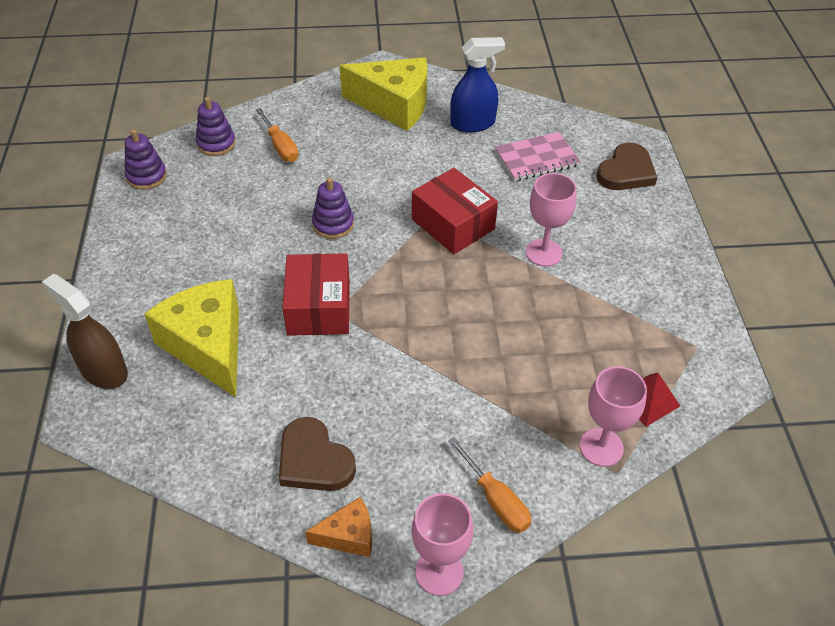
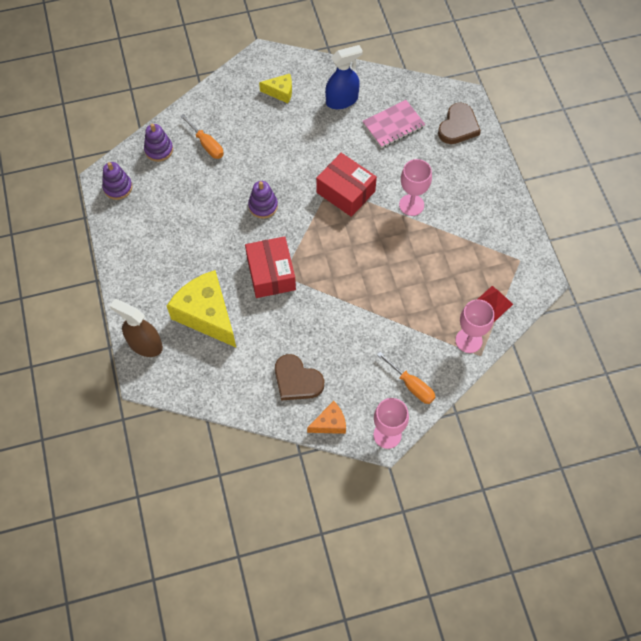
camera: 10 degrees left, 15 degrees up
(394, 105) = (280, 92): yellow cheese -> yellow cheese, size x0.50

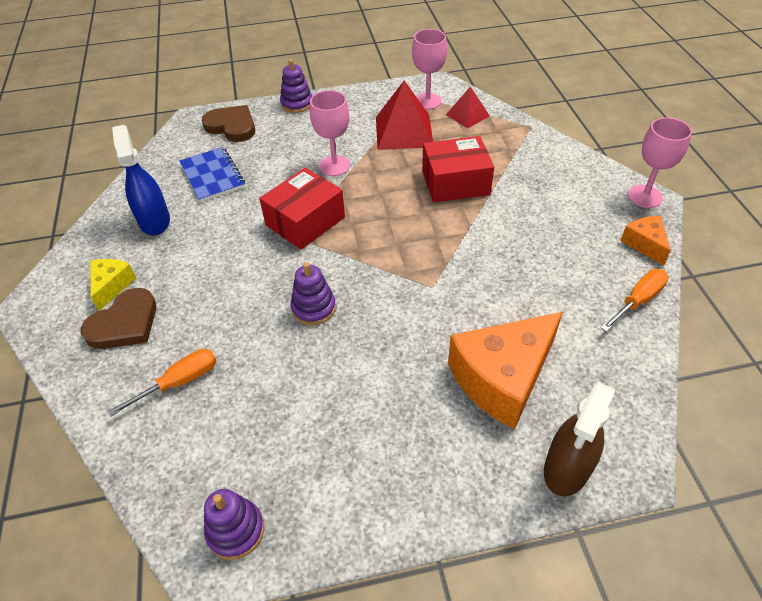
camera: 85 degrees left, 15 degrees down
(159, 150) = (168, 458): purple stacking toy -> purple stacking toy (297, 104)
(207, 314) = (502, 378): yellow cheese -> orange cheese
(271, 273) = (429, 300): red box -> red box (455, 183)
(297, 380) = (592, 274): brown heart -> brown heart (124, 323)
(393, 125) = (212, 176): pink notebook -> blue notebook
(411, 385) = (577, 176): orange screwdriver -> orange screwdriver (637, 301)
(462, 253) = (404, 131): none -> red pyramid
(468, 340) = (514, 133): pink goblet -> pink goblet (427, 101)

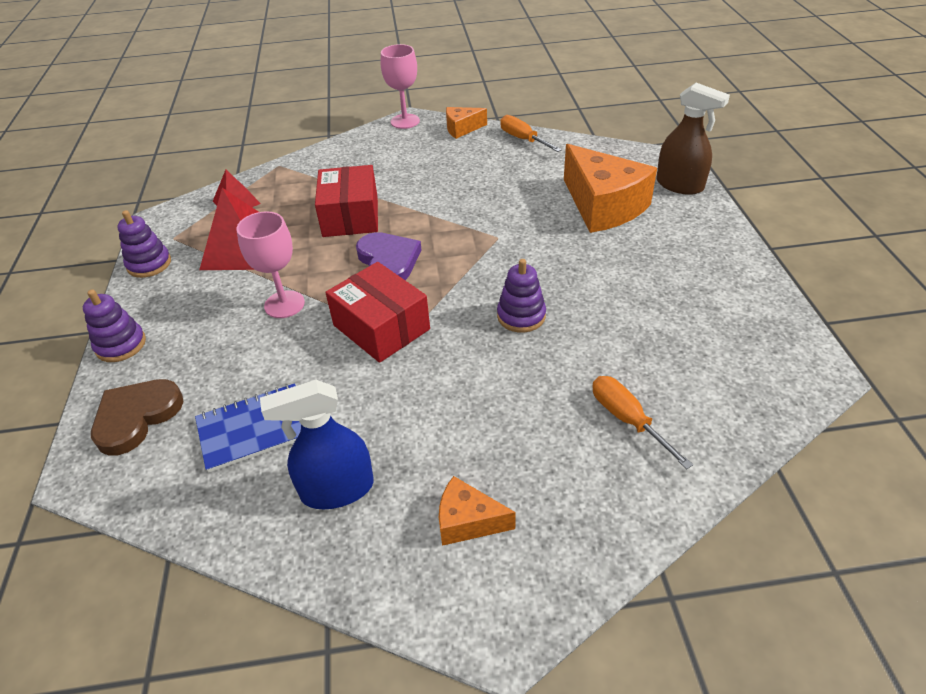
camera: 85 degrees left, 5 degrees down
(112, 286) = (468, 521): yellow cheese -> orange cheese
(124, 323) = (539, 491): brown heart -> none
(235, 530) = (783, 357): purple stacking toy -> purple stacking toy (149, 264)
(391, 215) = (388, 261): none -> purple heart
(427, 101) = (191, 228): pink goblet -> none

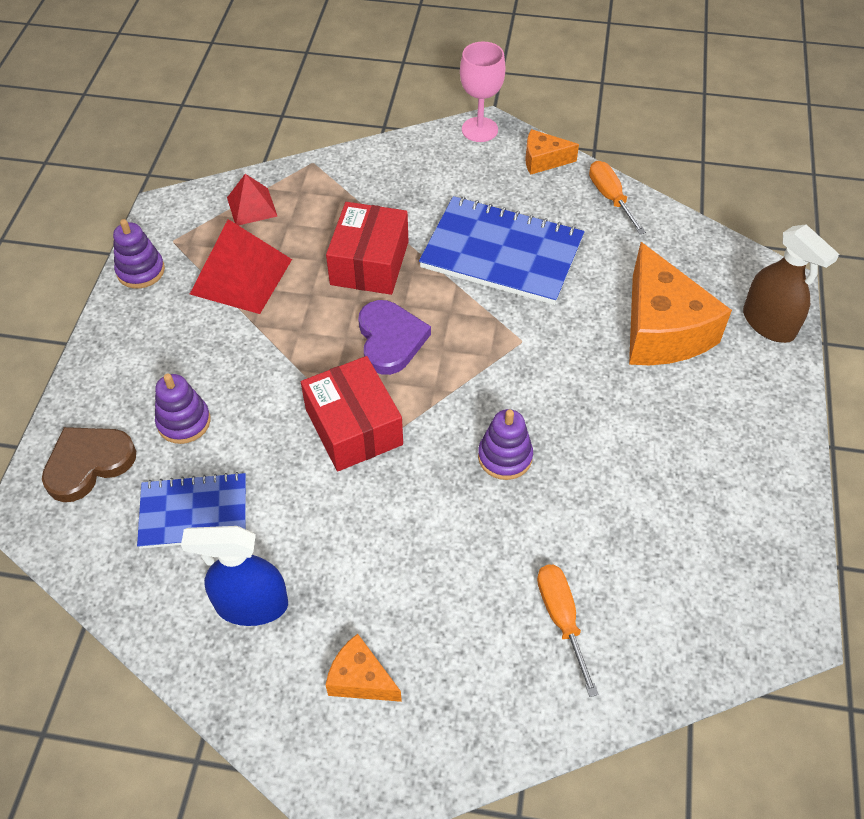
camera: 15 degrees right, 10 degrees up
(121, 345) = (91, 371): purple stacking toy -> purple stacking toy (184, 422)
(284, 304) = (264, 367): pink goblet -> none
(456, 188) = (502, 253): none -> blue notebook

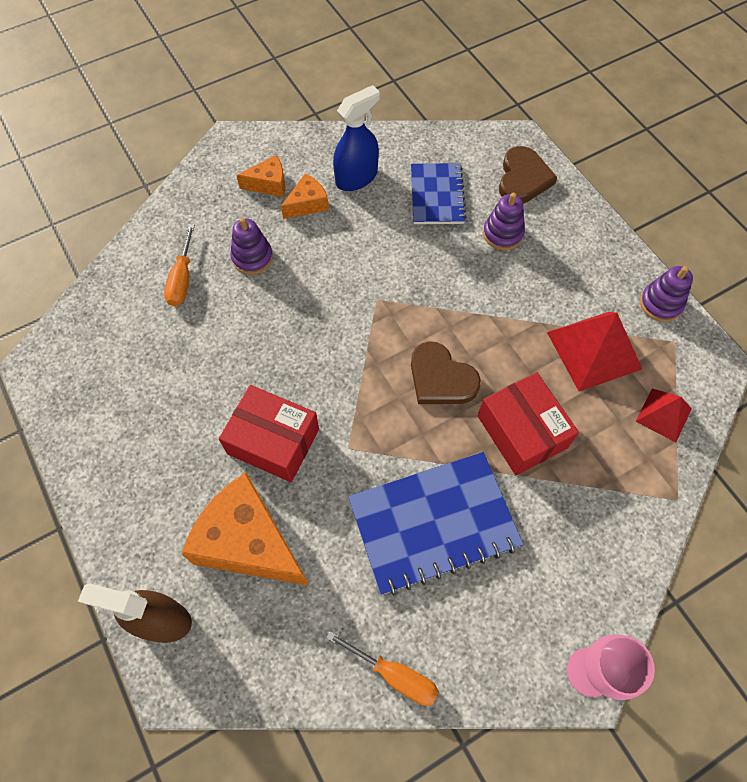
camera: 140 degrees right, 10 degrees up
(194, 512) = (437, 195): blue notebook -> blue notebook turned 45 degrees counterclockwise
(354, 427) = (401, 301): red box -> red box (273, 441)
(390, 339) = (441, 378): purple heart -> brown heart
(505, 457) = (289, 349): purple stacking toy -> purple stacking toy (252, 257)
(543, 160) = (494, 677): orange cheese -> orange cheese (307, 204)
(561, 619) = (182, 278): orange screwdriver -> orange screwdriver turned 60 degrees clockwise

